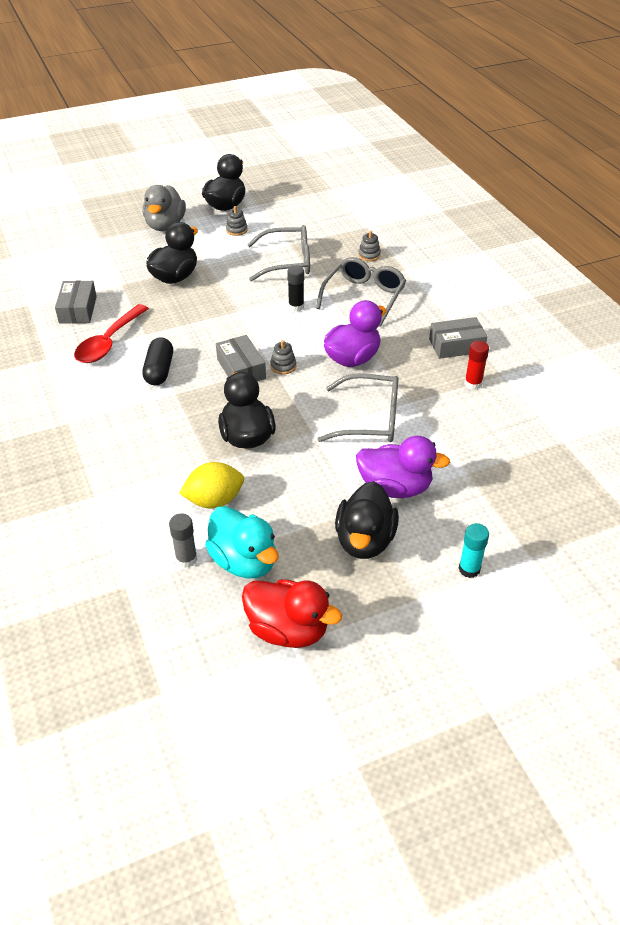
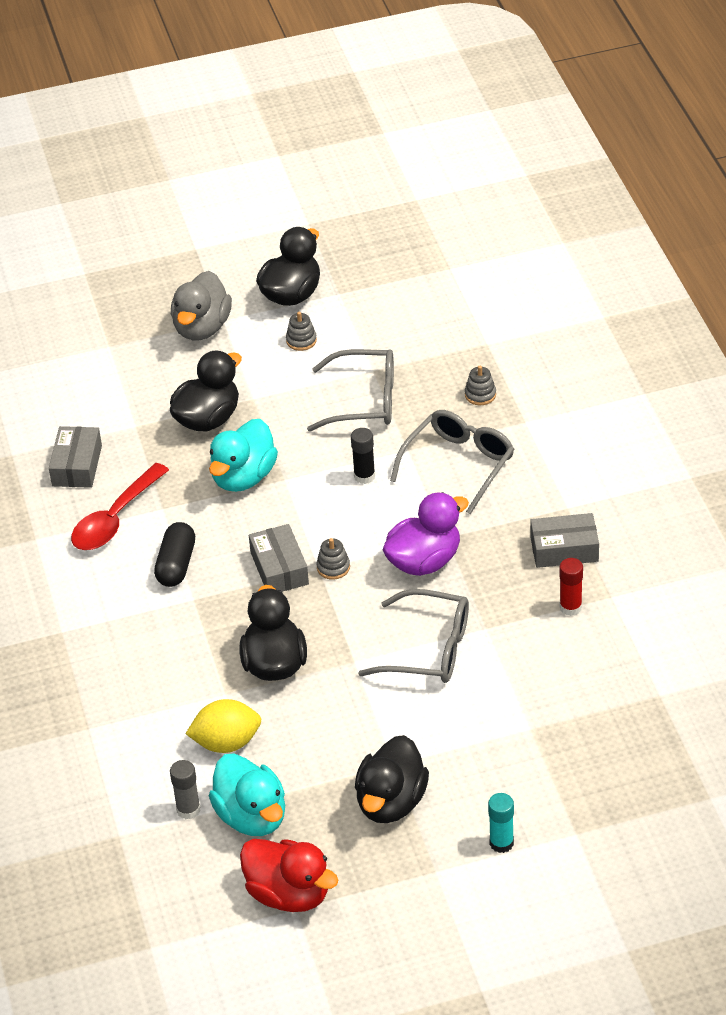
camera: 10 degrees right, 0 degrees up
(205, 311) = (243, 477): none -> turquoise duck
(395, 487) = (440, 741): purple duck -> none

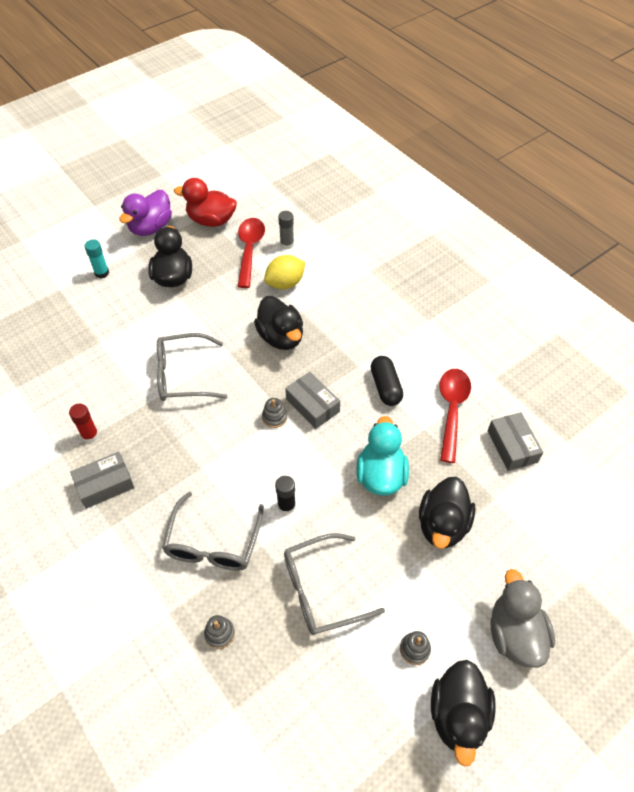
camera: 155 degrees right, 10 degrees up
(252, 816) = (249, 250): turquoise duck -> red spoon
(424, 561) = (210, 442): purple duck -> purple duck (150, 227)

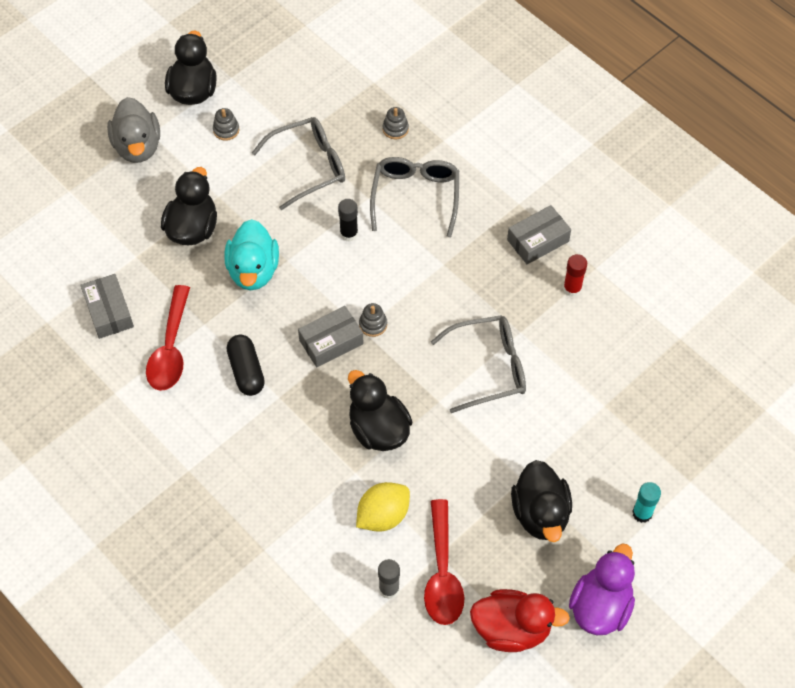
camera: 175 degrees right, 5 degrees up
(312, 405) = (331, 342): grey box -> grey box turned 75 degrees counterclockwise

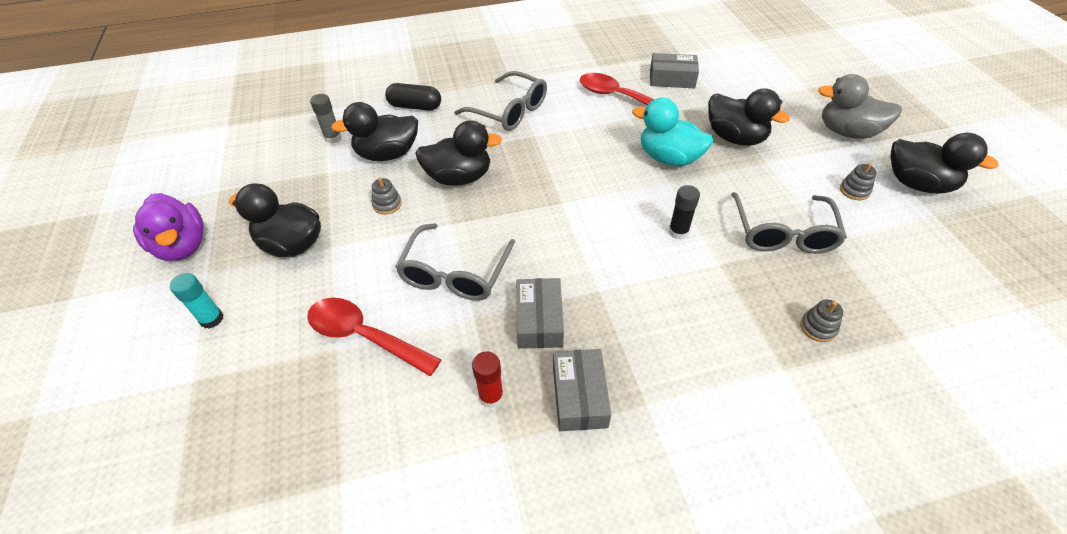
camera: 120 degrees right, 10 degrees down
(246, 371) = (570, 126): black capsule -> black capsule (415, 106)
(331, 342) = (563, 179): grey box -> grey box (539, 320)
(373, 324) = (562, 211): grey stacking toy -> grey stacking toy (387, 204)
(383, 515) = (387, 154): yellow lemon -> black duck
(415, 196) = (703, 304): grey glasses -> grey glasses (509, 111)
(442, 573) = (313, 168): red spoon -> red spoon (364, 336)
(512, 629) = (233, 187): red duck -> none

